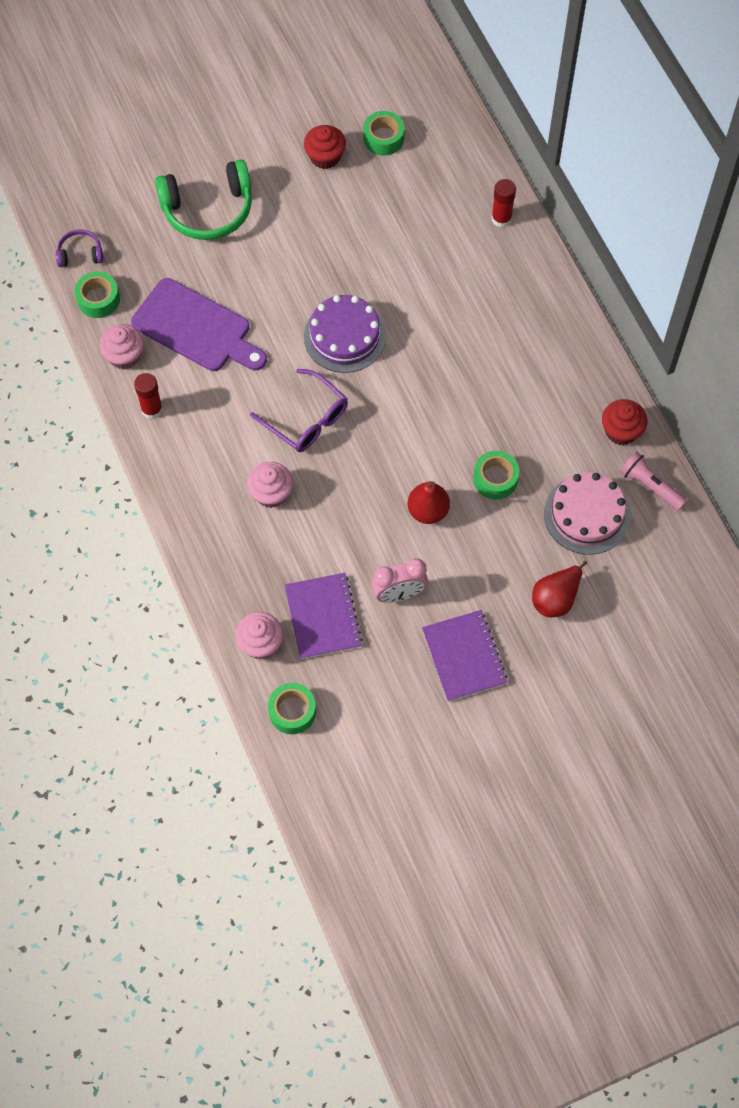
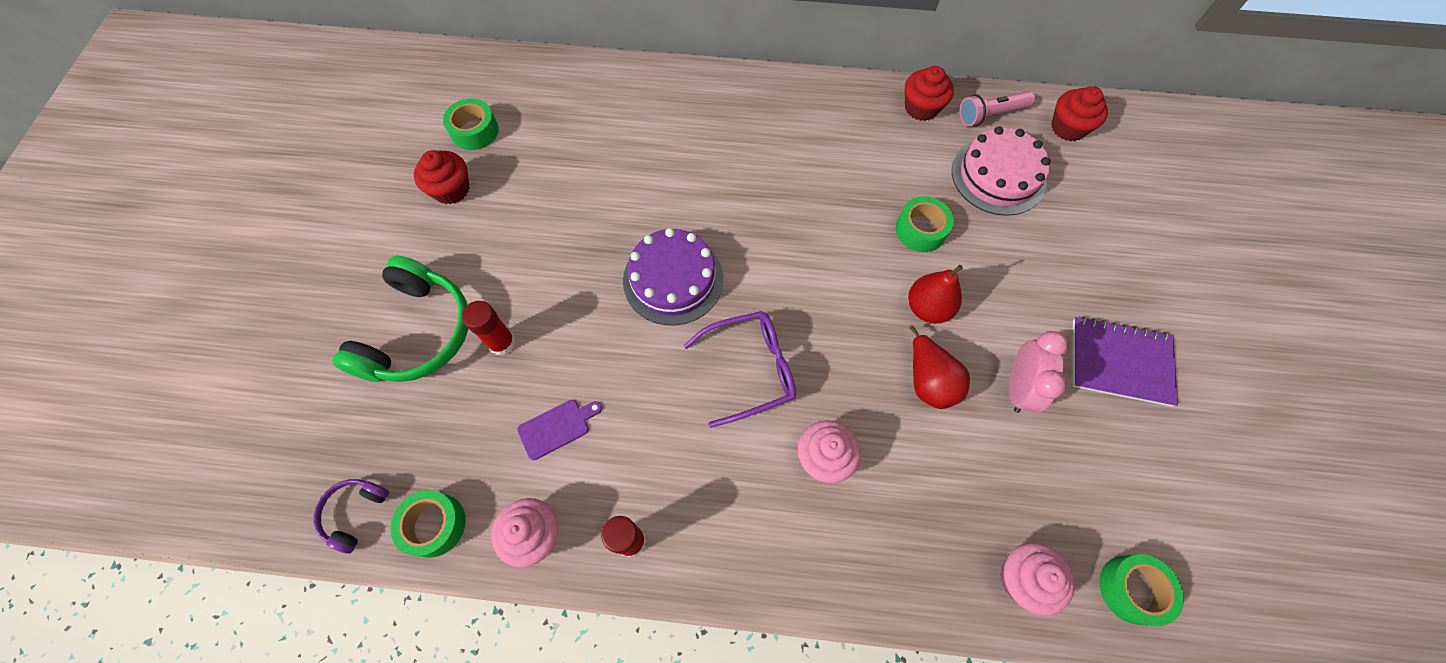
camera: 60 degrees left, 0 degrees up
(196, 328) = (557, 427): purple cutting board -> purple cutting board, size x0.44
(323, 617) = (1014, 485): purple notebook -> none
(501, 218) = (638, 85): red glue stick -> red glue stick (502, 343)
(556, 598) = (1082, 246): red pear -> red pear (929, 381)
(677, 550) = (1068, 128): none -> red cupcake

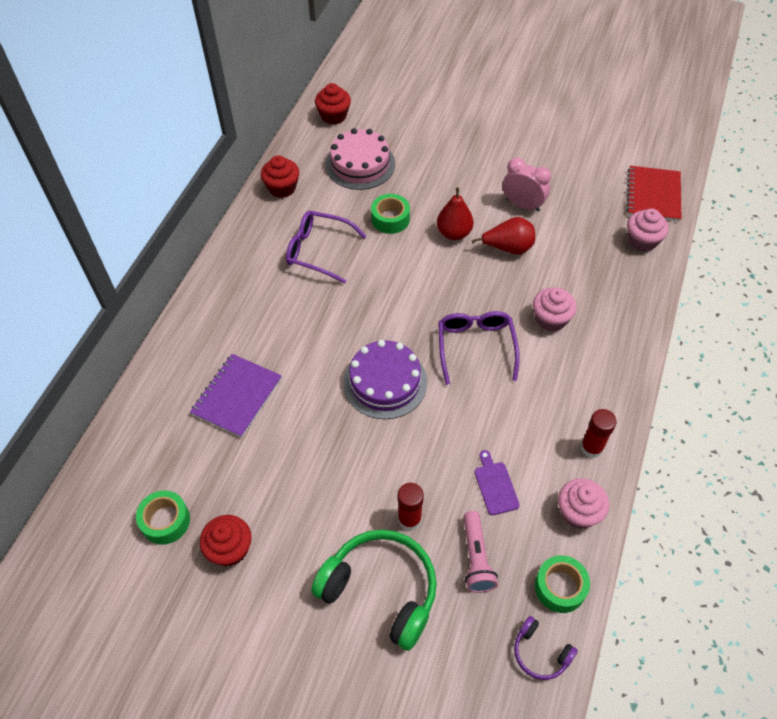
camera: 75 degrees left, 10 degrees down
(840, 168) = (318, 251): none -> purple glasses
(991, 115) = (305, 151): pink flashlight -> pink flashlight (476, 558)
(1120, 362) = (517, 152): purple notebook -> purple notebook (237, 396)
(1132, 589) = (653, 195): green tape -> red notebook

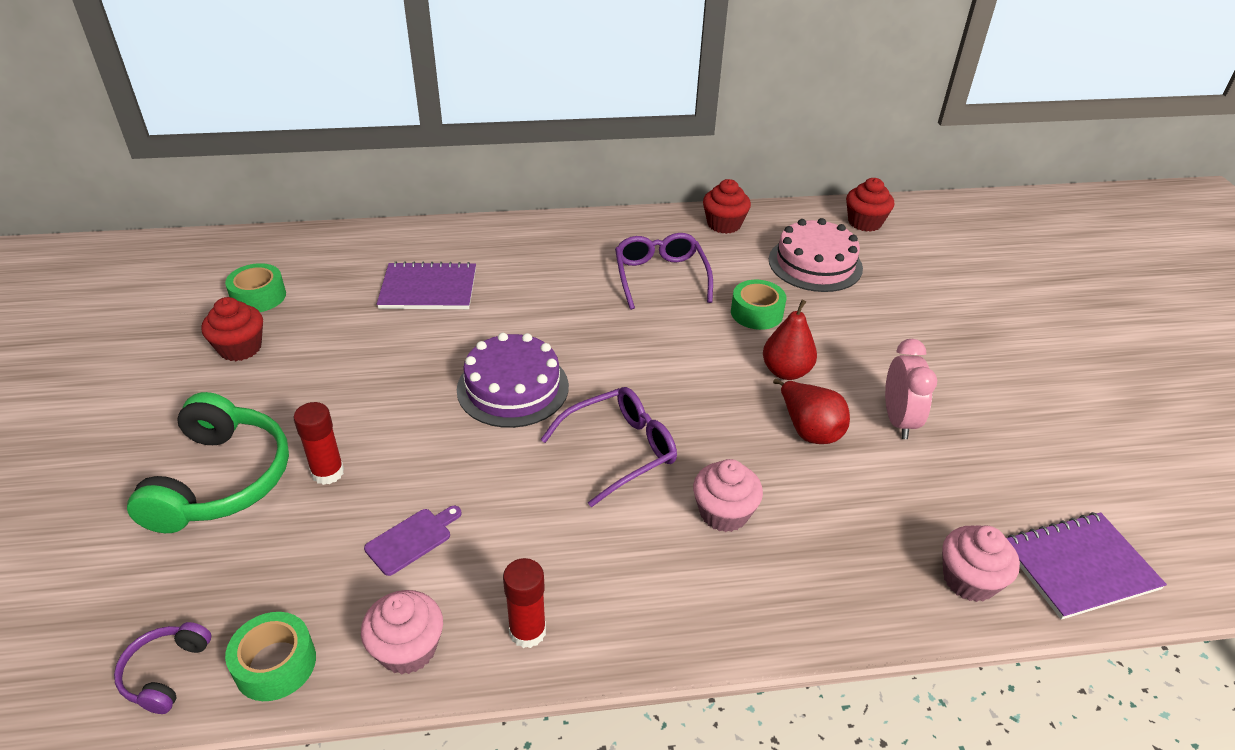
camera: 60 degrees right, 15 degrees down
(476, 558) = (293, 555): pink flashlight -> none
(653, 195) = (1079, 567): red notebook -> purple notebook

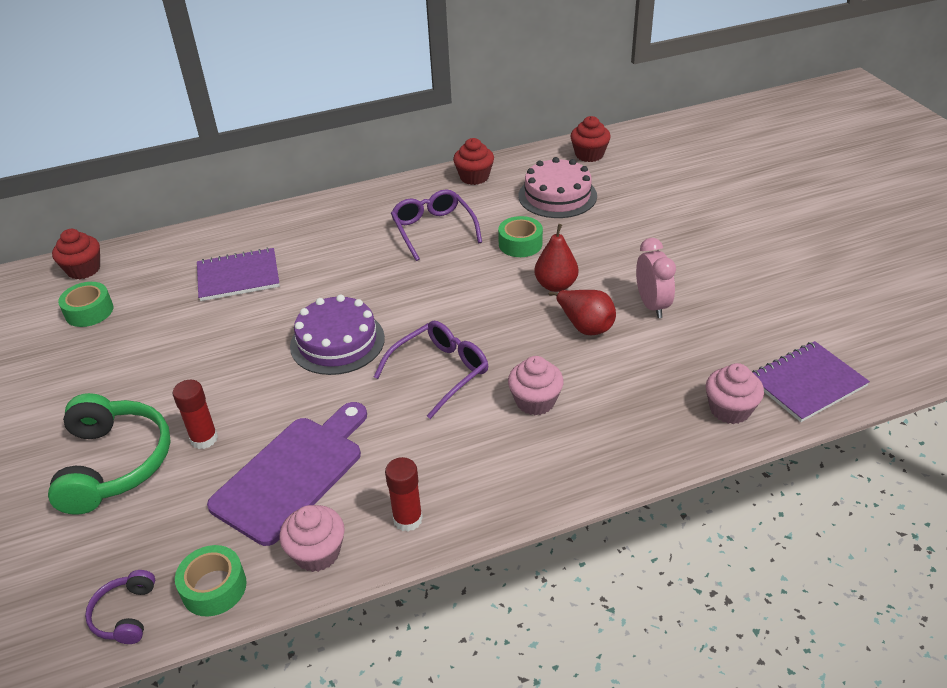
camera: 10 degrees left, 0 degrees up
(240, 348) = (89, 356): red cupcake -> red cupcake (84, 269)
(412, 539) = (293, 474): purple cutting board -> purple cutting board, size x2.26

